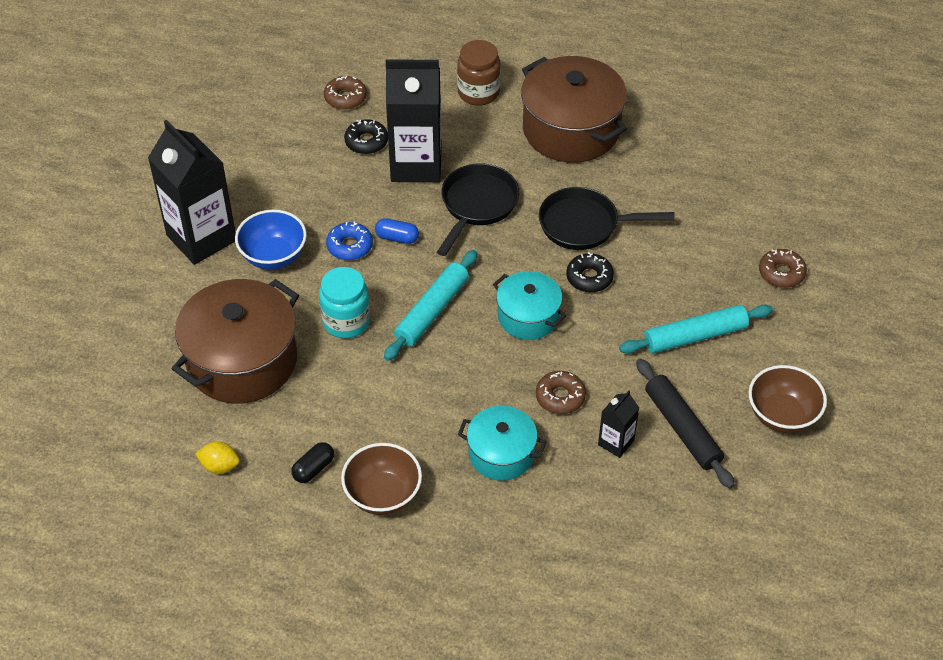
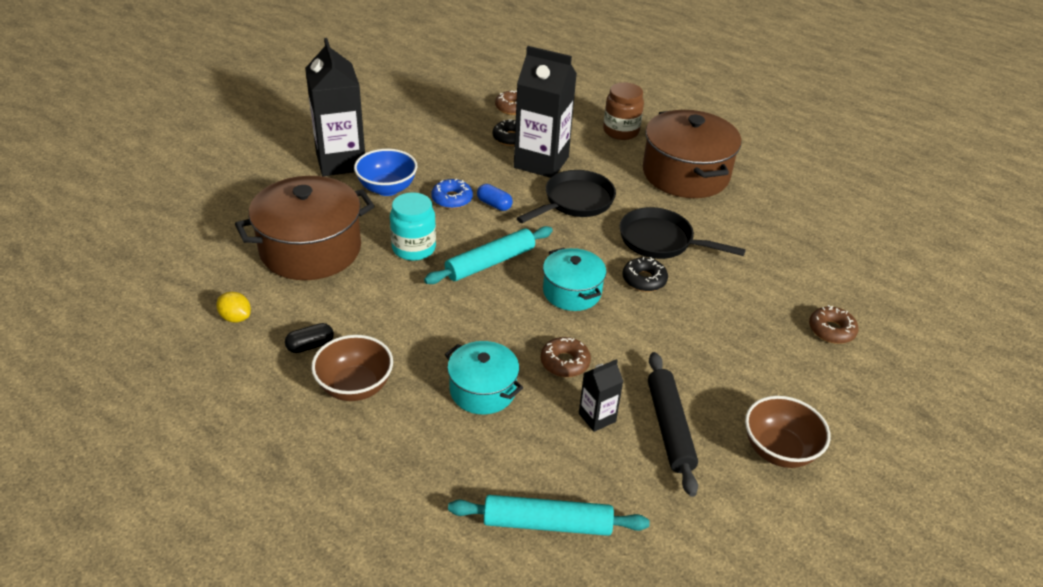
camera: 20 degrees right, 10 degrees down
(695, 336) = (721, 355): turquoise rolling pin -> turquoise rolling pin (547, 523)

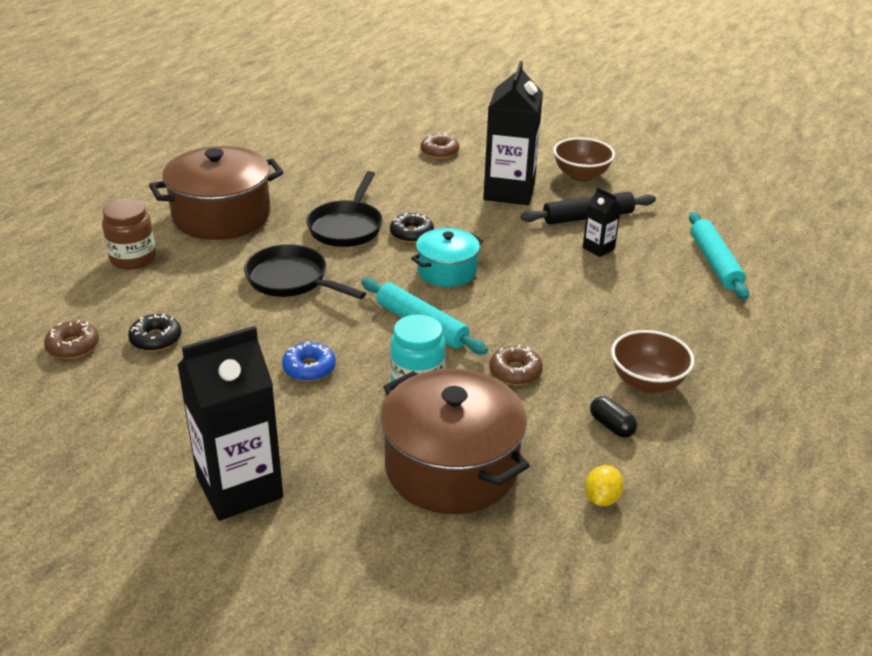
camera: 100 degrees left, 5 degrees down
(387, 188) = (299, 427): blue bowl -> none
(483, 390) = (604, 307): turquoise pot -> none
(494, 204) = (312, 334): blue capsule -> none
(541, 162) = (212, 310): black carton -> black carton (509, 192)
(565, 362) = (545, 268): brown donut -> brown donut (515, 372)

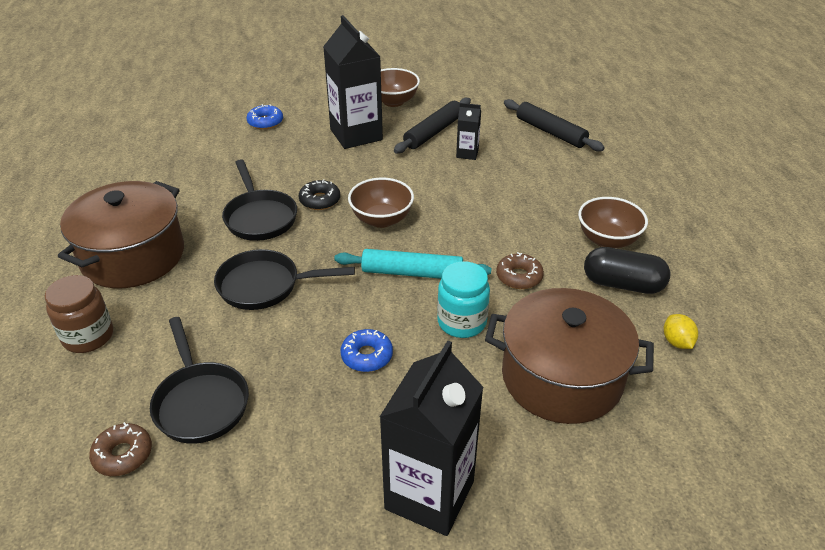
camera: 35 degrees left, 5 degrees up
(156, 339) = (200, 402): black donut -> black pan
(439, 152) = (265, 122): brown donut -> blue donut
(447, 271) = (381, 219): turquoise pot -> brown bowl
(611, 426) = (623, 284): black capsule -> black capsule, size x1.80
(715, 263) = (550, 132): turquoise rolling pin -> black rolling pin

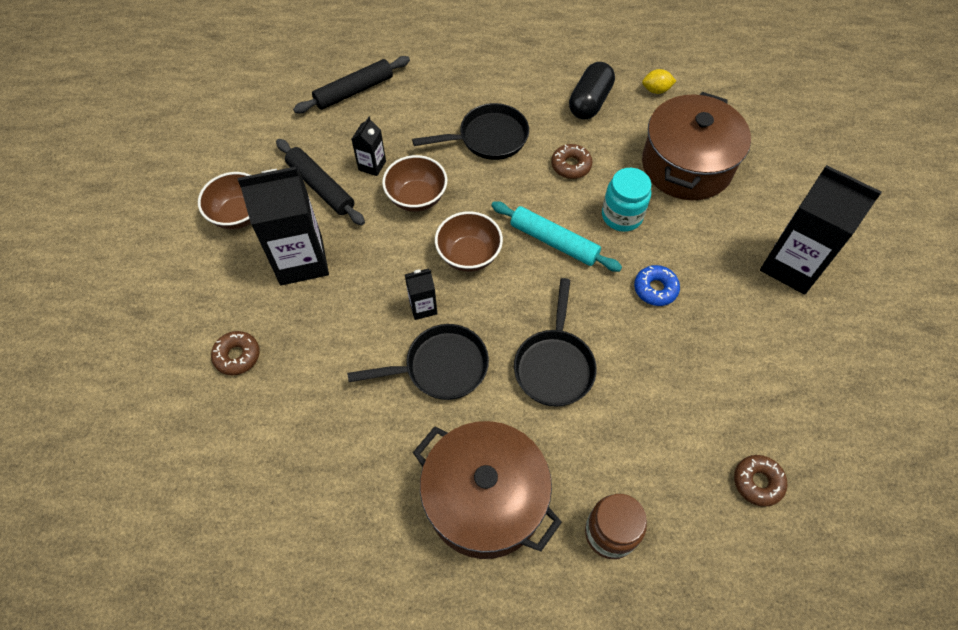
camera: 80 degrees left, 20 degrees up
(200, 402) = (702, 421): black pan -> black pan (488, 138)
(265, 122) = (237, 356): blue donut -> brown donut
(320, 200) = (423, 307): black donut -> black carton
(412, 273) = (554, 241): turquoise rolling pin -> turquoise rolling pin turned 75 degrees counterclockwise
(607, 240) = (533, 95): brown bowl -> brown bowl (417, 198)

